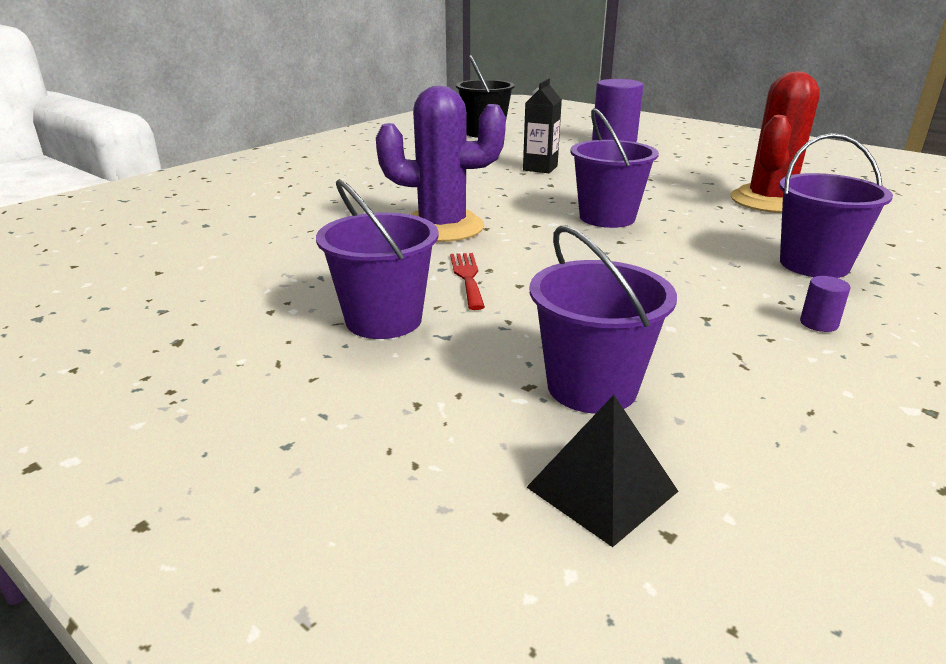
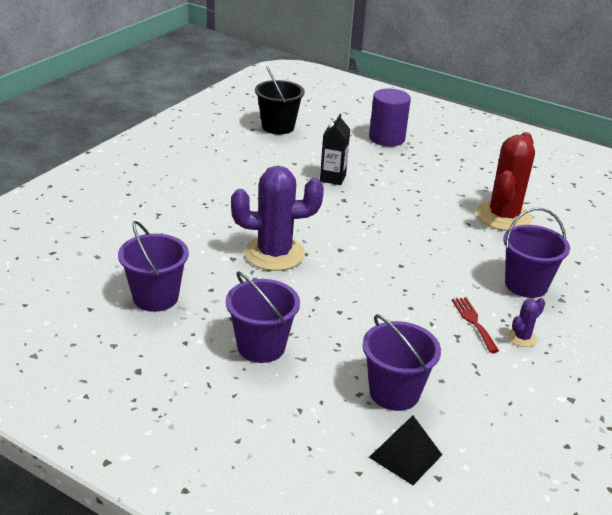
camera: 10 degrees left, 5 degrees up
(467, 277) = (304, 306): red fork -> red fork (473, 322)
(607, 217) = (389, 239): purple bucket -> purple bucket (155, 297)
(818, 323) = (522, 338): purple cylinder -> purple cactus

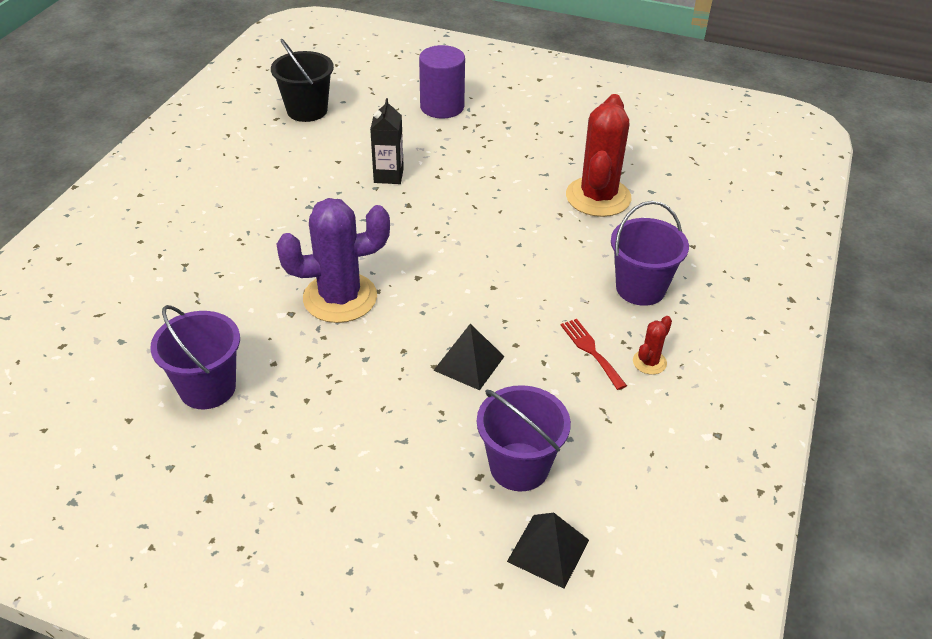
camera: 10 degrees left, 10 degrees up
(261, 347) = (351, 434): purple bucket -> none
(369, 314) = (469, 363): none -> black pyramid
(522, 338) = (649, 362): purple cactus -> red cactus

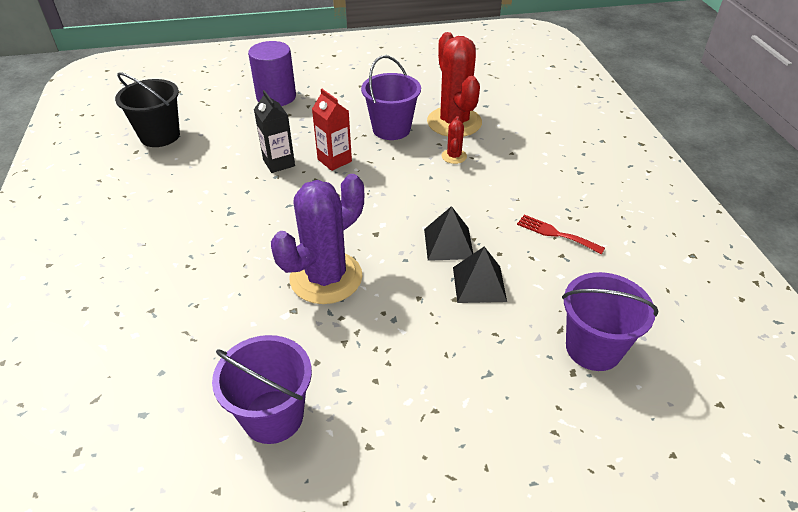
camera: 30 degrees left, 0 degrees up
(441, 192) = (334, 160): none -> red carton
(548, 550) = (677, 404): black pyramid -> black pyramid (448, 243)
(640, 288) = (544, 174): purple bucket -> purple bucket (391, 129)
(649, 362) = (601, 224): red cactus -> red cactus (454, 156)

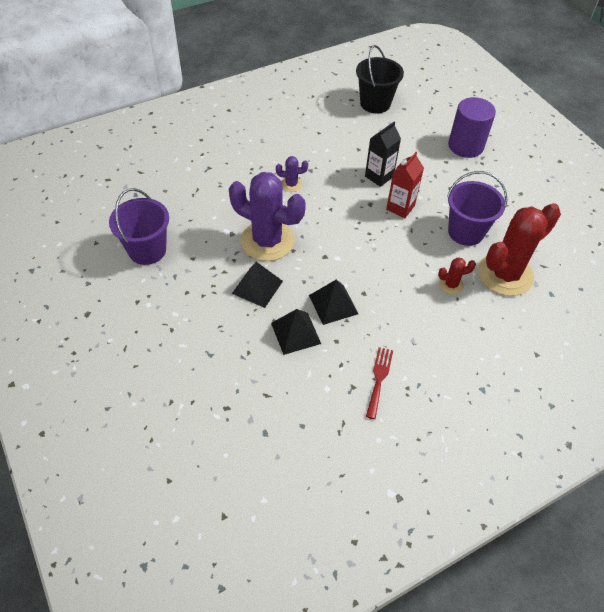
camera: 70 degrees right, 10 degrees up
(243, 234) = (291, 184): none -> purple cactus
(397, 303) = (257, 287): none -> black pyramid
(593, 348) = (254, 420): purple bucket -> none

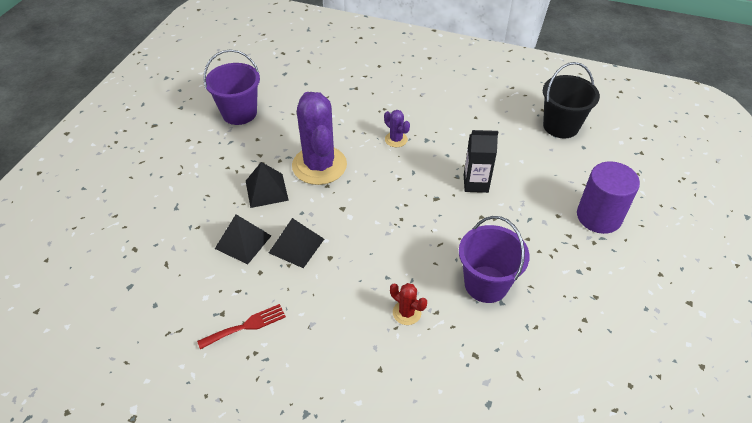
camera: 50 degrees right, 5 degrees down
(400, 207) = (457, 220): red carton -> none
(505, 274) = (469, 348): red cactus -> none

